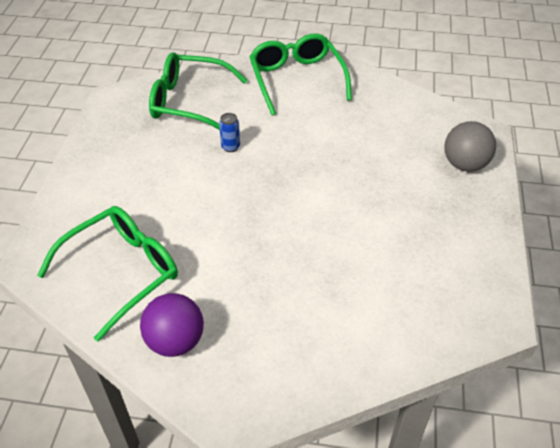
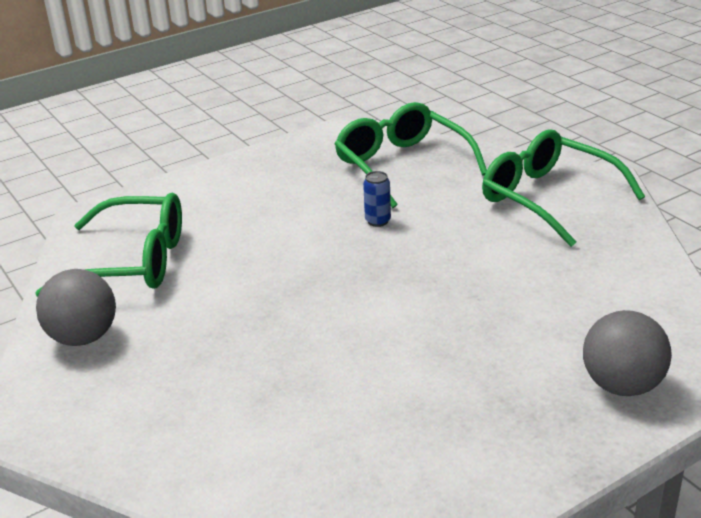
camera: 50 degrees right, 15 degrees down
(175, 341) = (83, 337): purple ball -> grey ball
(296, 79) = (548, 198): green glasses -> green glasses turned 75 degrees counterclockwise

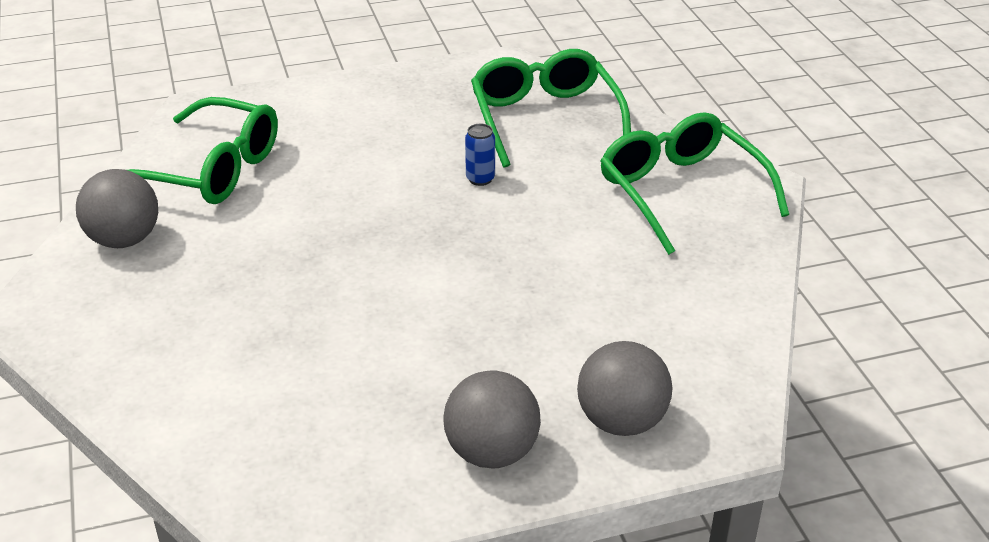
camera: 15 degrees right, 5 degrees up
(531, 438) = (492, 452): none -> grey ball

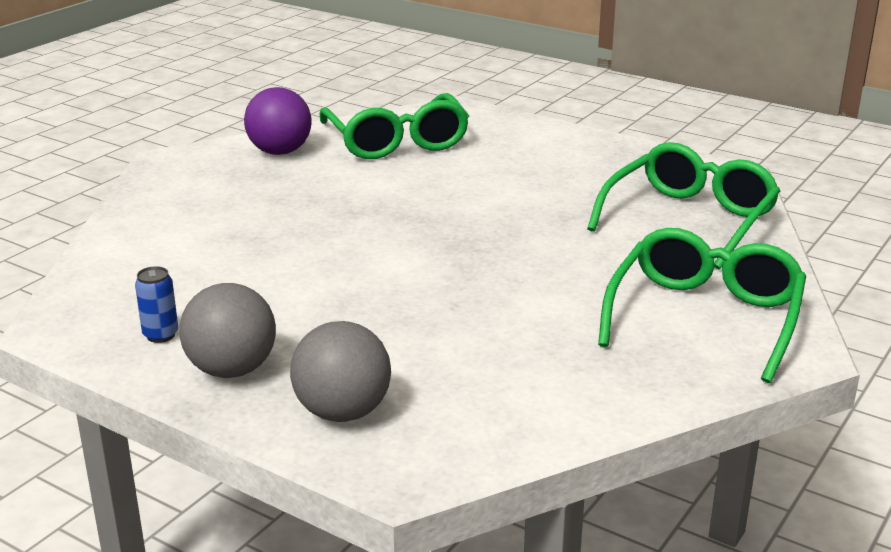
camera: 50 degrees right, 10 degrees down
(124, 240) = (280, 152): grey ball -> purple ball
(480, 179) = (557, 229): blue can -> blue can (160, 335)

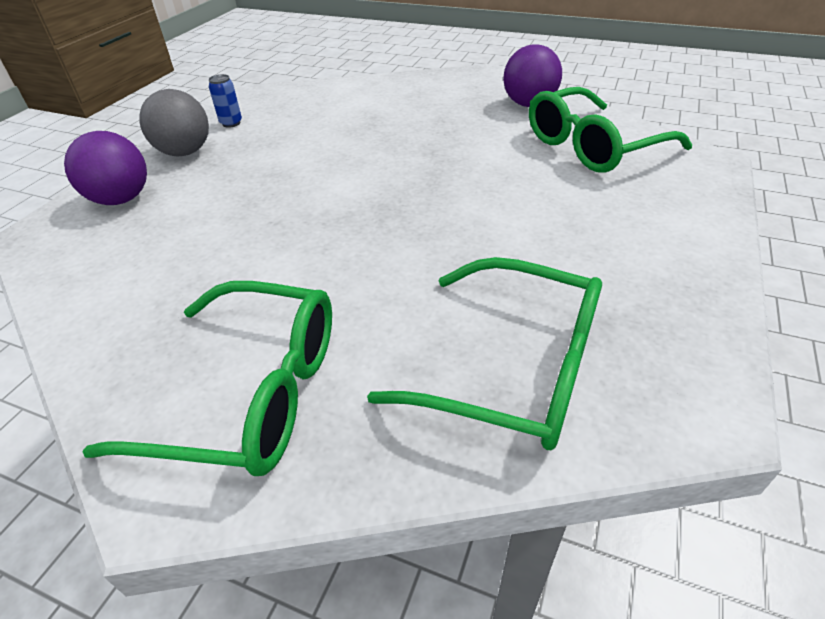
camera: 80 degrees right, 15 degrees up
(342, 412) = (121, 199): grey ball -> purple ball

